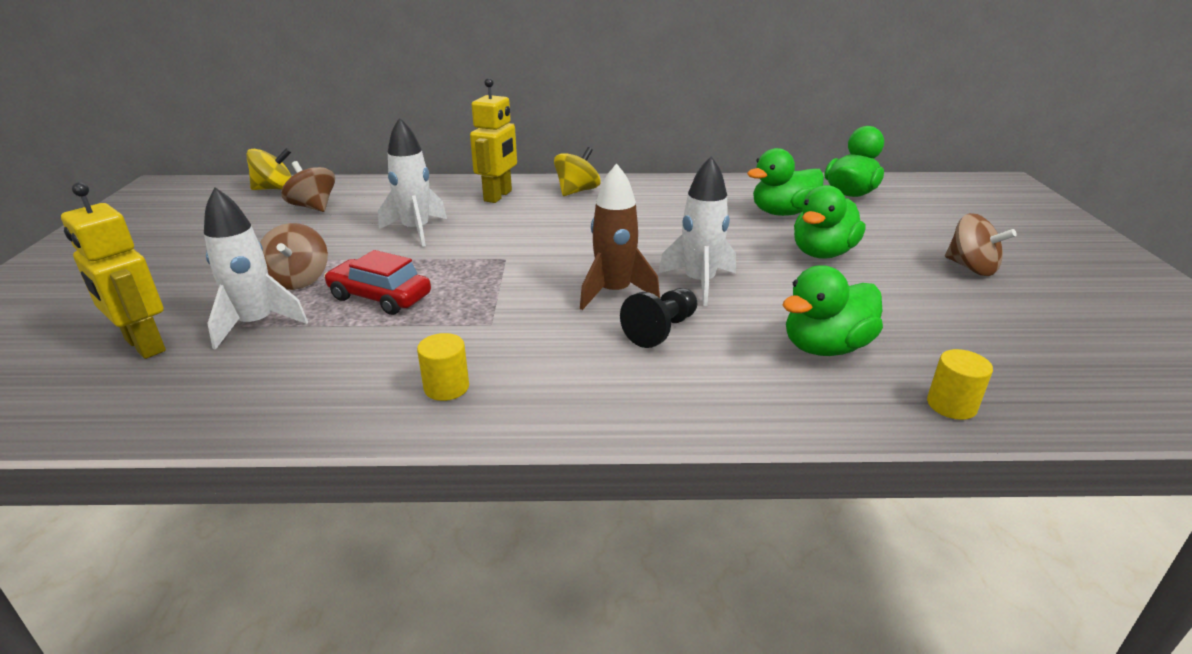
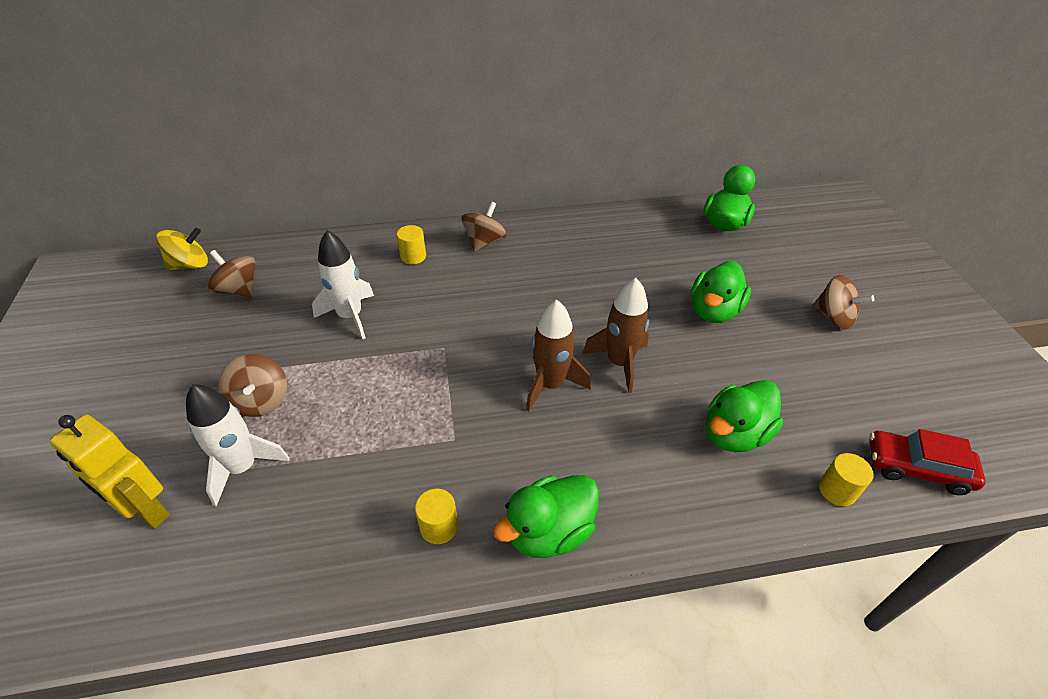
camera: 10 degrees left, 15 degrees up
(380, 297) = (345, 416): red car -> red car (917, 468)
(498, 196) = (413, 256): yellow robot -> yellow cylinder
(577, 191) = (484, 242): yellow spinning top -> brown spinning top
(661, 330) = (600, 429): black pawn -> none
(699, 283) = (619, 363): white rocket -> brown rocket
(782, 213) = (671, 257): green duck -> green duck (549, 531)

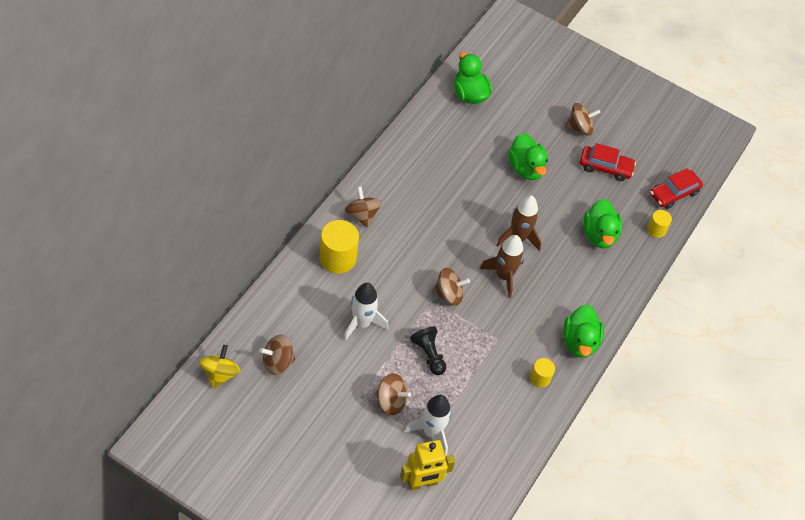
camera: 55 degrees left, 10 degrees up
(362, 392) = (429, 355): none -> black pawn
(413, 256) = (337, 258): yellow cylinder -> yellow cylinder, size x1.83
(466, 356) = (448, 294): none -> brown spinning top
(828, 373) = (605, 167): none -> red car

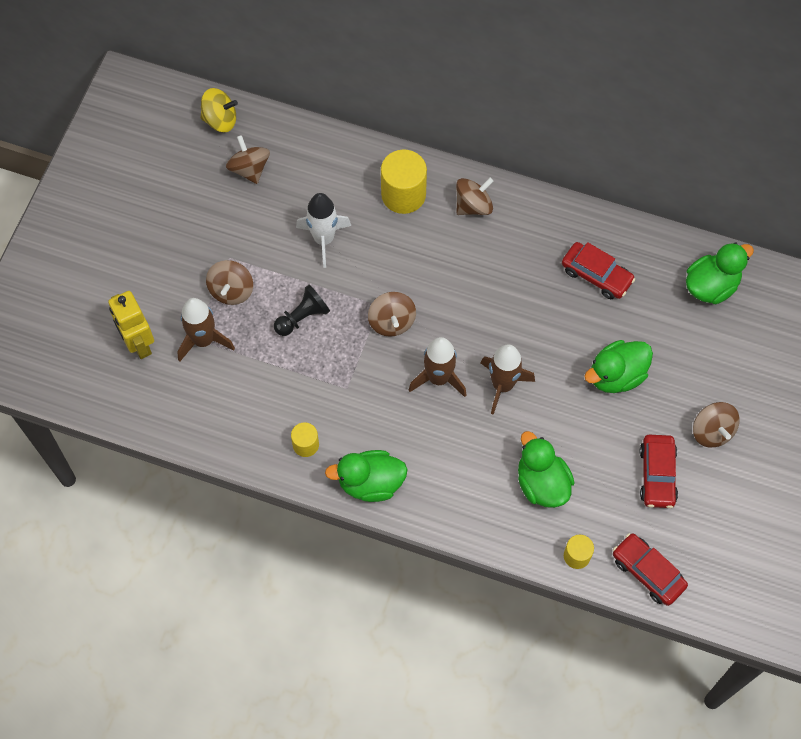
camera: 85 degrees right, 10 degrees up
(431, 432) = (203, 340): white rocket -> brown rocket
(443, 156) = (596, 275): none -> red car
(599, 235) = (542, 483): green duck -> green duck turned 75 degrees clockwise

